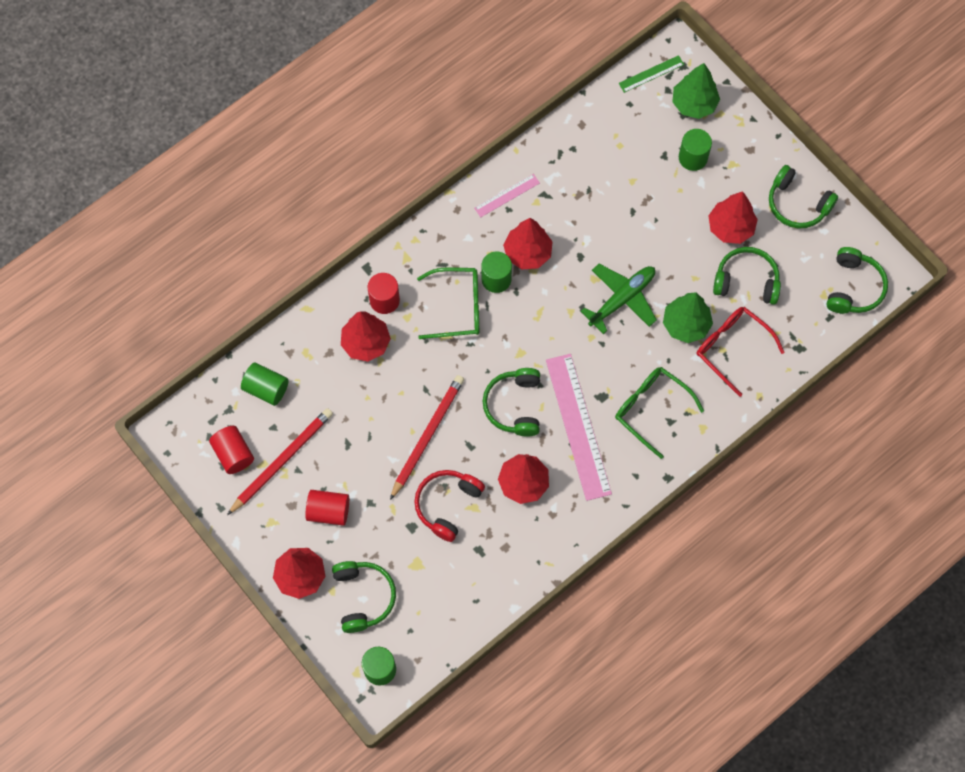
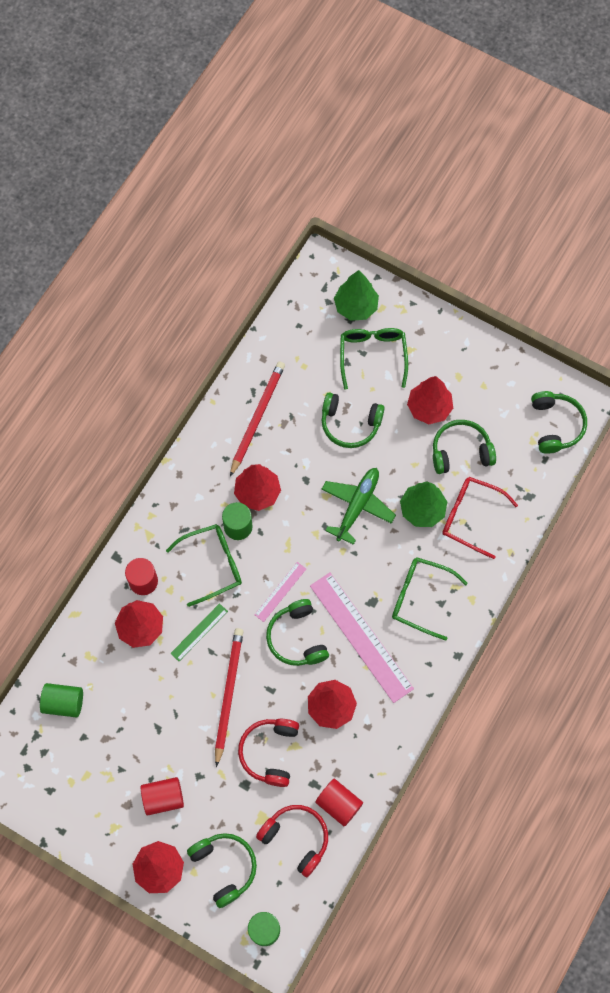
camera: 20 degrees left, 0 degrees up
(233, 454) = (55, 776): red cylinder -> red cylinder (338, 804)
(282, 460) = (103, 766): red pencil -> red pencil (257, 417)
(442, 595) = (296, 838): none -> red headphones
(507, 195) = (219, 446): pink ruler -> pink ruler (280, 591)
(651, 74) = (308, 292): green ruler -> green ruler (199, 632)
(693, 158) = (372, 356): green cylinder -> green glasses
(797, 204) = (479, 367): green headphones -> green headphones (350, 424)

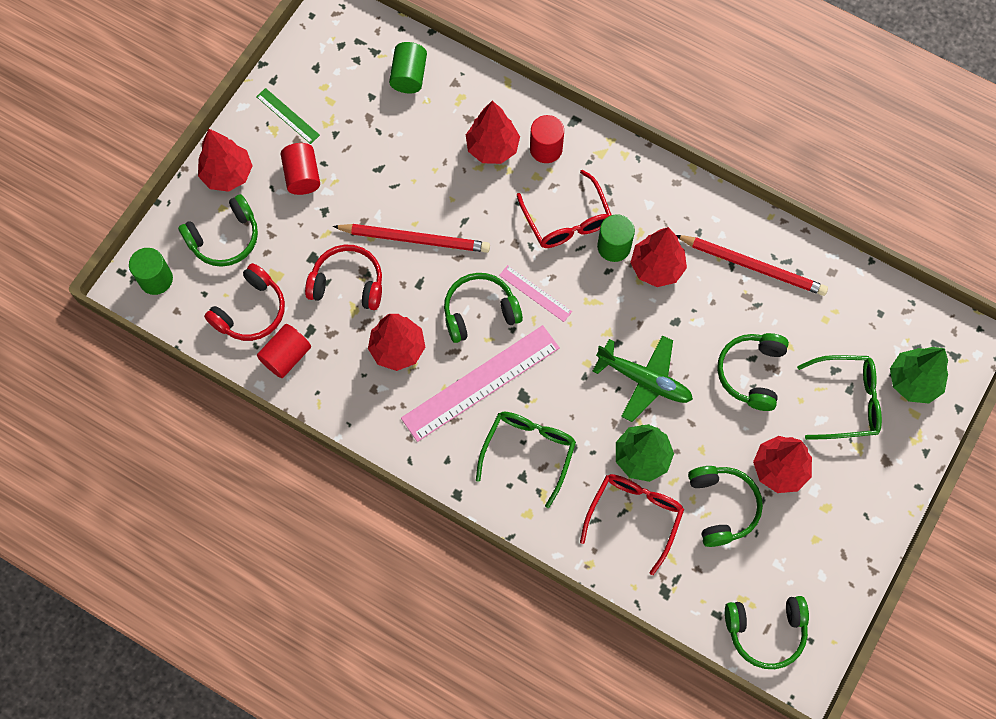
camera: 90 degrees right, 0 degrees up
(199, 632) = (486, 208): green ruler -> green ruler (287, 116)
(212, 565) = (566, 220): green glasses -> red glasses

